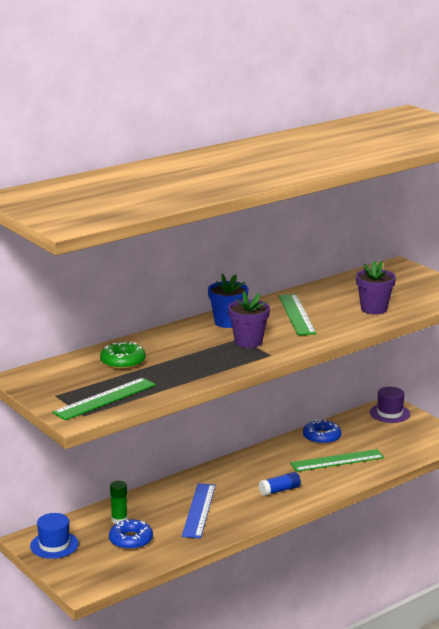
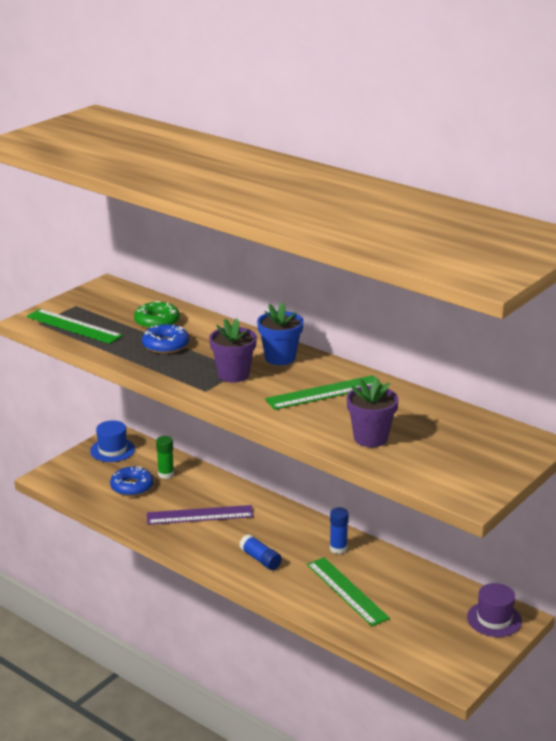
camera: 75 degrees right, 5 degrees up
(199, 510) = (200, 515): blue ruler -> purple ruler
(279, 455) = (338, 548): none -> blue glue stick
(321, 437) = (398, 573): blue donut -> blue donut (165, 345)

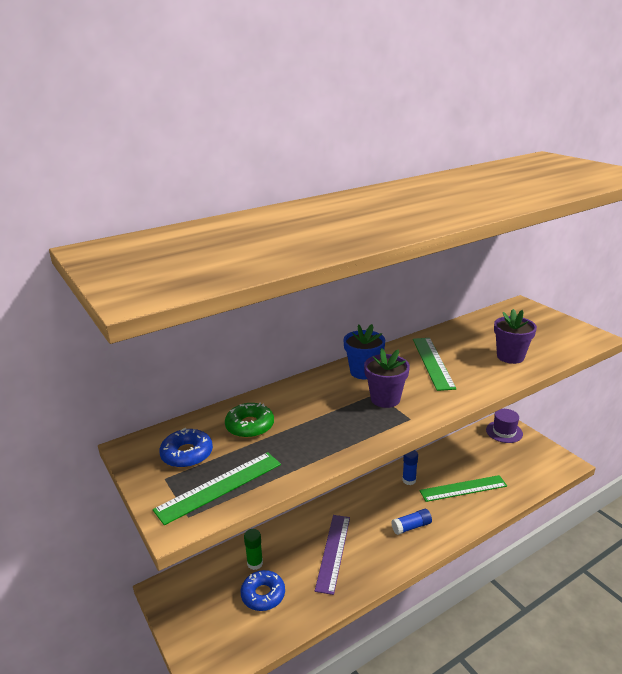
camera: 70 degrees left, 0 degrees up
(112, 450) = (186, 599): blue hat -> none
(165, 345) = (306, 428): blue donut -> blue donut (187, 454)

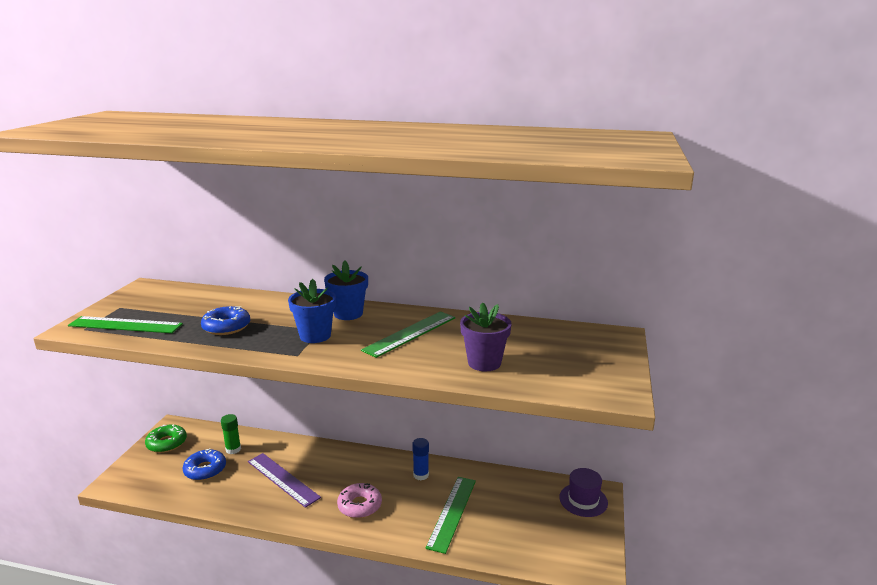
camera: 45 degrees right, 5 degrees down
(187, 454) = (154, 302): blue donut -> blue donut (226, 327)
(250, 426) = (211, 306): green donut -> green donut (167, 443)
(333, 552) = (283, 479): purple ruler -> purple ruler turned 75 degrees clockwise
(385, 399) = (315, 336): purple flower pot -> blue flower pot
(411, 527) = (359, 505): blue glue stick -> pink donut
(463, 488) = (452, 512): green ruler -> green ruler turned 75 degrees clockwise

